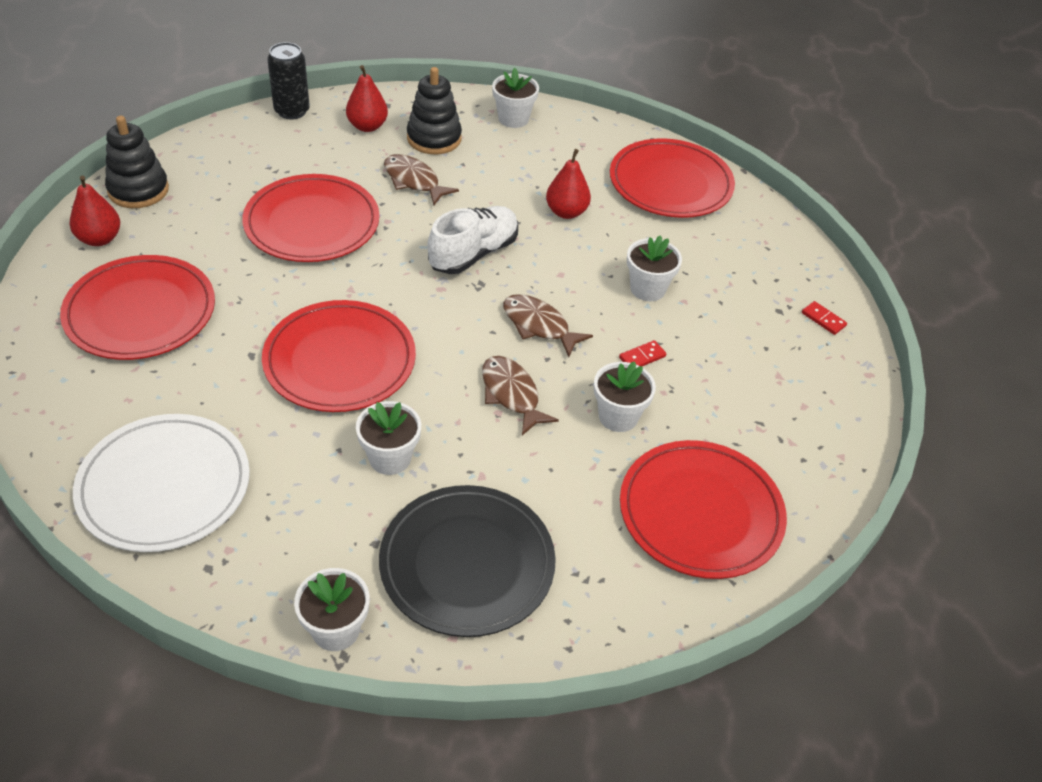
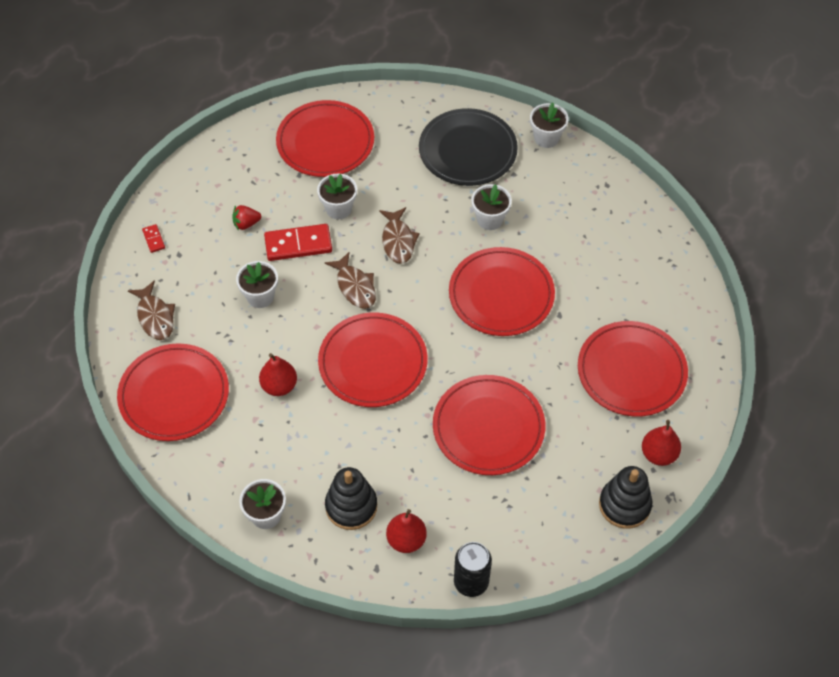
camera: 155 degrees left, 10 degrees up
(164, 486) = (626, 237): white plate -> none
(414, 181) = (389, 455): brown fish -> brown fish (155, 316)
(473, 254) = (373, 362): white shoe -> red plate
(642, 357) = (298, 244): red domino -> red domino, size x2.11
(727, 365) = (246, 224): none -> red strawberry

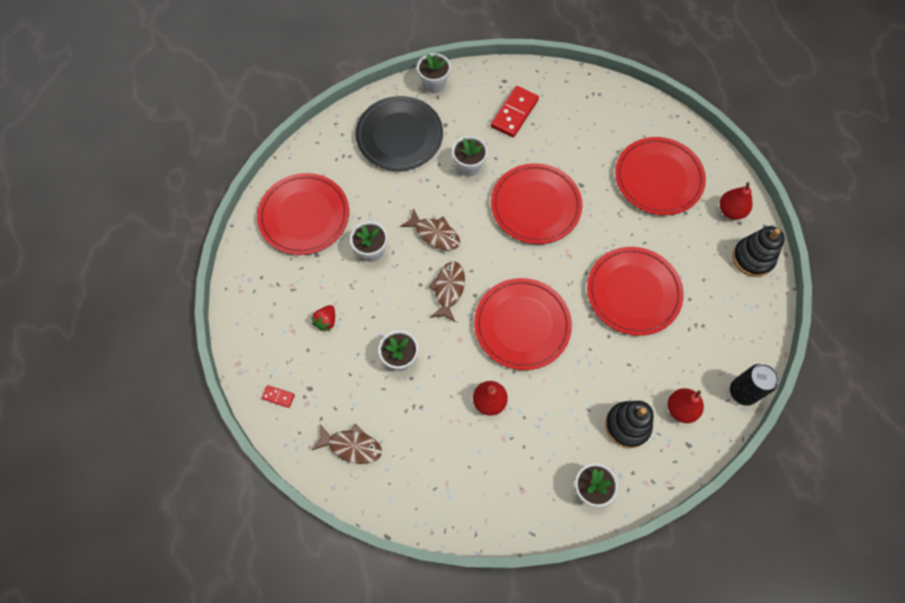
camera: 50 degrees left, 10 degrees up
(174, 395) = (434, 482): red plate -> none
(298, 244) = (378, 300): red domino -> red domino (514, 113)
(355, 286) = (448, 289): brown fish -> brown fish turned 90 degrees counterclockwise

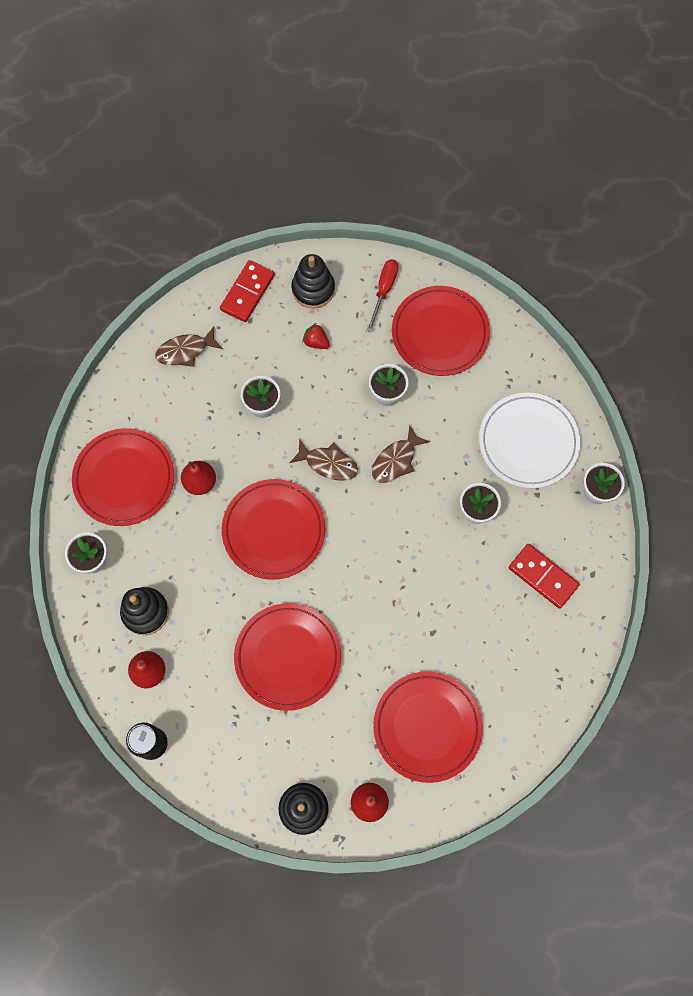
camera: 100 degrees right, 5 degrees up
(265, 269) = (384, 291): none -> red screwdriver
(269, 334) = (313, 289): none -> black stacking toy
(278, 396) = (247, 292): red domino -> red domino, size x2.11
(351, 446) = (185, 351): brown fish -> brown fish turned 45 degrees clockwise
(399, 136) = (528, 442): black plate -> white plate
(535, 206) = (413, 574): red plate -> red plate (124, 478)

